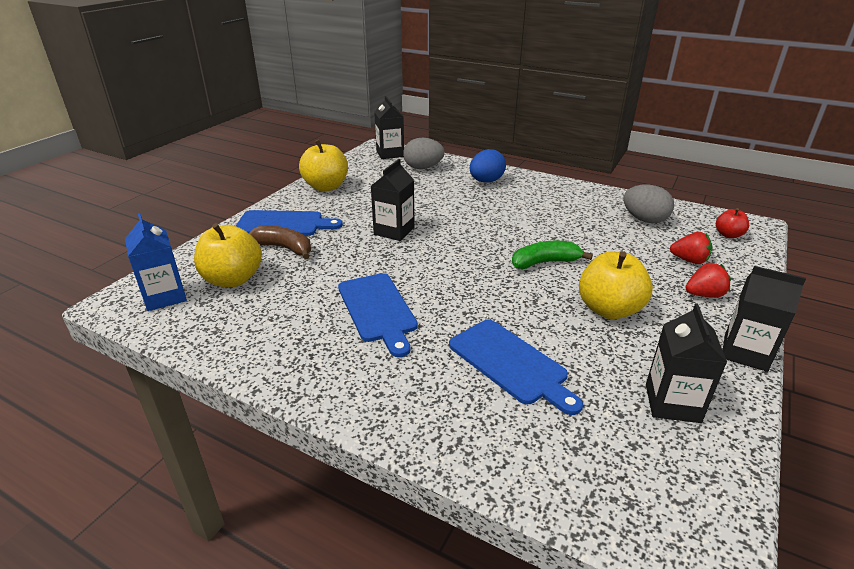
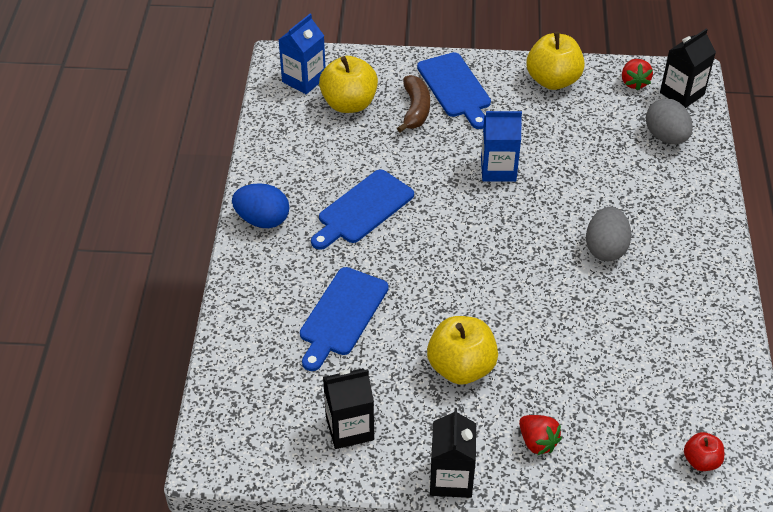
camera: 65 degrees right, 15 degrees up
(394, 231) = (498, 169): black carton -> blue carton
(486, 181) = (674, 203): blue egg -> blue egg (262, 220)
(545, 262) = (516, 302): green banana -> none
(644, 220) = (681, 373): grey egg -> grey egg (605, 248)
(689, 260) = (605, 425): red strawberry -> red strawberry (634, 82)

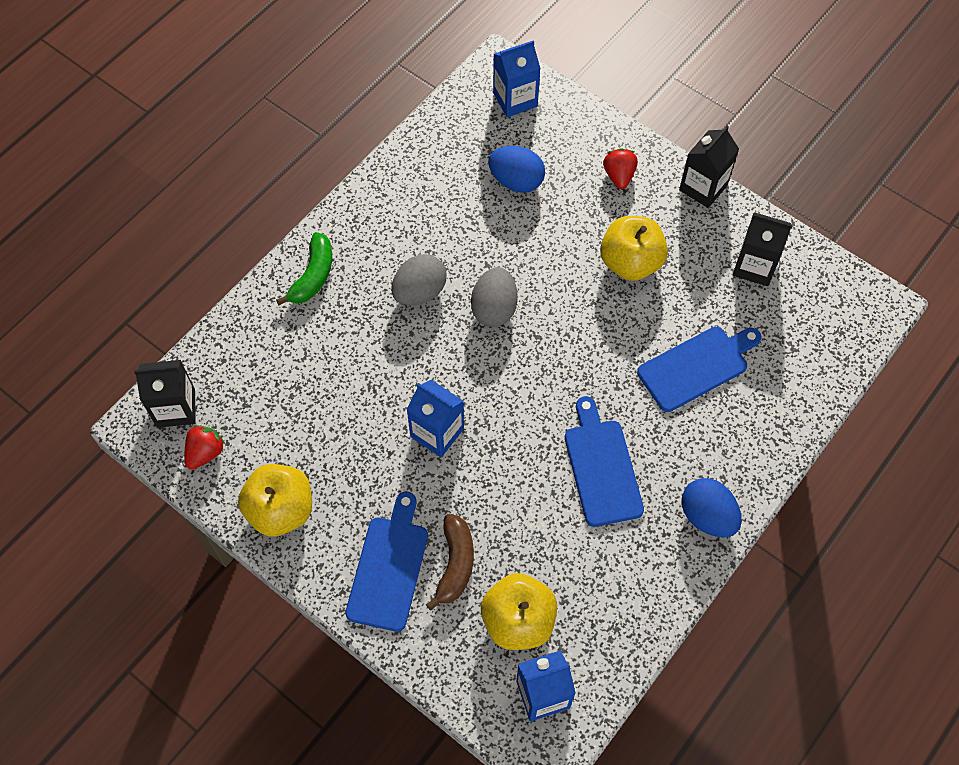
camera: 145 degrees left, 15 degrees up
(363, 209) = (601, 467): blue cutting board -> blue cutting board turned 90 degrees counterclockwise
(415, 110) = (455, 564): brown banana -> brown banana turned 150 degrees clockwise
(621, 381) = (516, 181): none -> blue egg
(666, 137) = (247, 369): grey egg -> grey egg (494, 308)
(694, 215) = (313, 276): none -> green banana
(701, 461) = (515, 99): red apple -> blue carton

